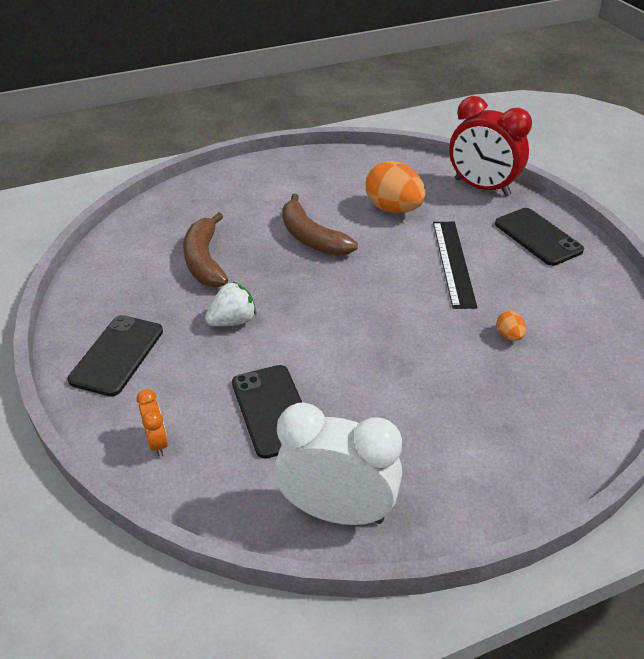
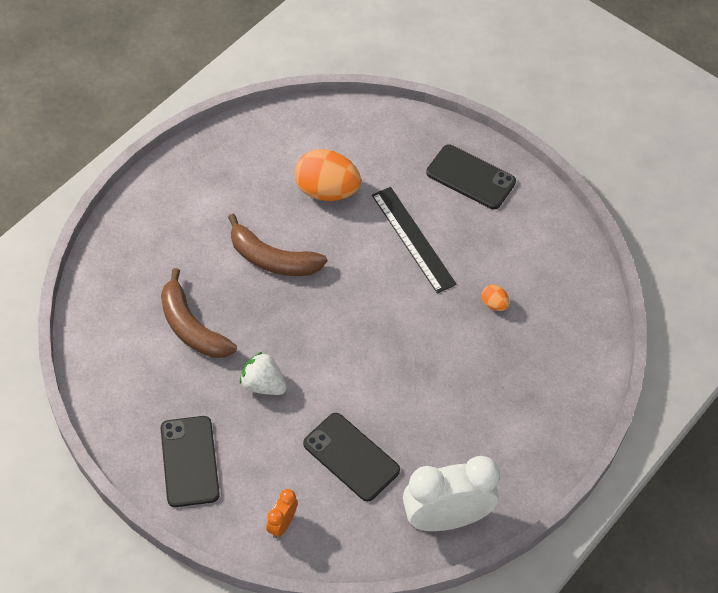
camera: 30 degrees left, 15 degrees up
(157, 442) = (282, 524): orange clock -> orange clock turned 105 degrees counterclockwise
(233, 321) = (263, 384): white strawberry -> white strawberry turned 90 degrees counterclockwise
(482, 187) = (393, 129): red clock -> none

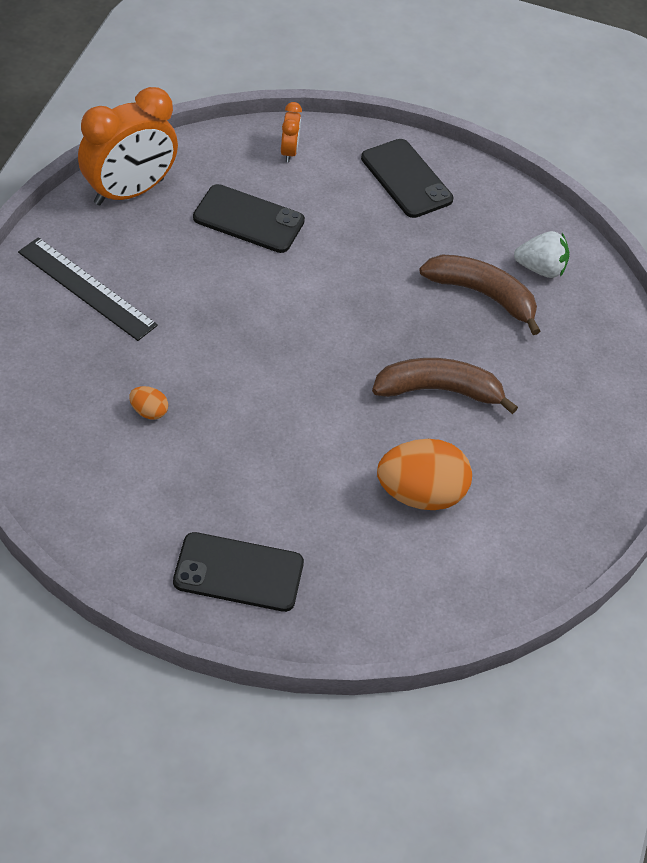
camera: 155 degrees right, 5 degrees down
(263, 384) = (374, 260): white strawberry -> white strawberry (540, 269)
(413, 239) = (281, 463): black ruler -> black ruler (87, 288)
(446, 518) = (129, 192): white clock -> orange clock

